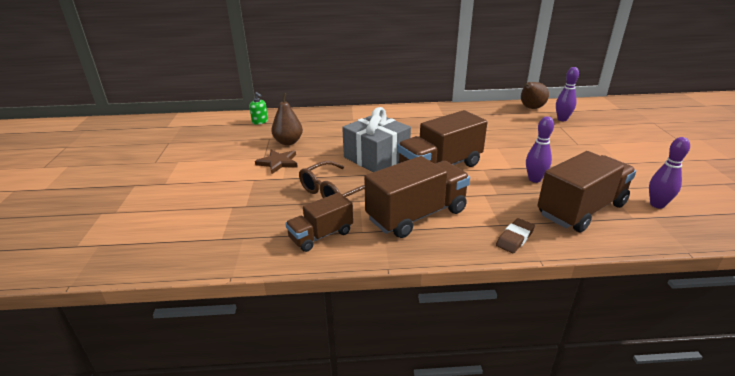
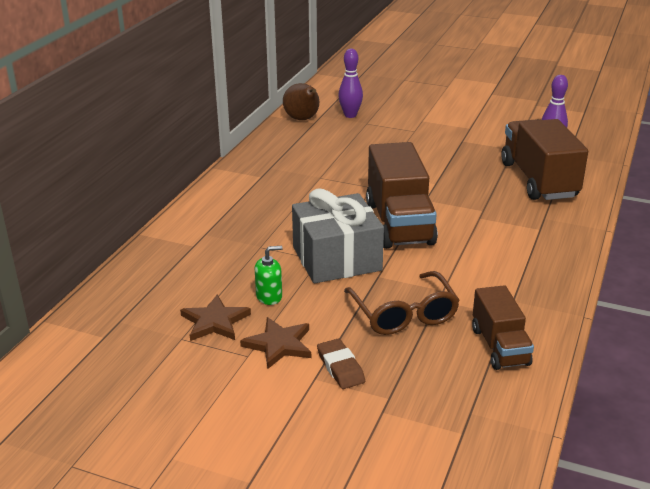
camera: 65 degrees left, 0 degrees up
(260, 121) = (98, 336): green soap dispenser -> green soap dispenser (269, 296)
(288, 142) = (215, 321): brown pear -> brown star
(417, 215) = (495, 270): brown truck -> none
(514, 238) = (567, 229): brown eraser -> brown eraser (340, 367)
(534, 179) = (469, 180): purple bowling pin -> none

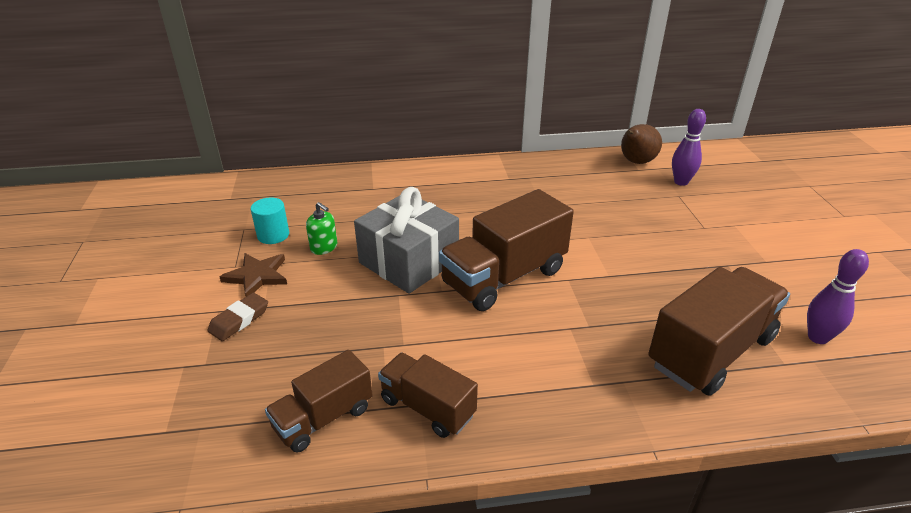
camera: 60 degrees right, 5 degrees up
(215, 321) = (273, 235): brown star -> turquoise cylinder
(404, 314) = (343, 331): brown glasses -> none
(519, 298) = (427, 407): none -> brown truck

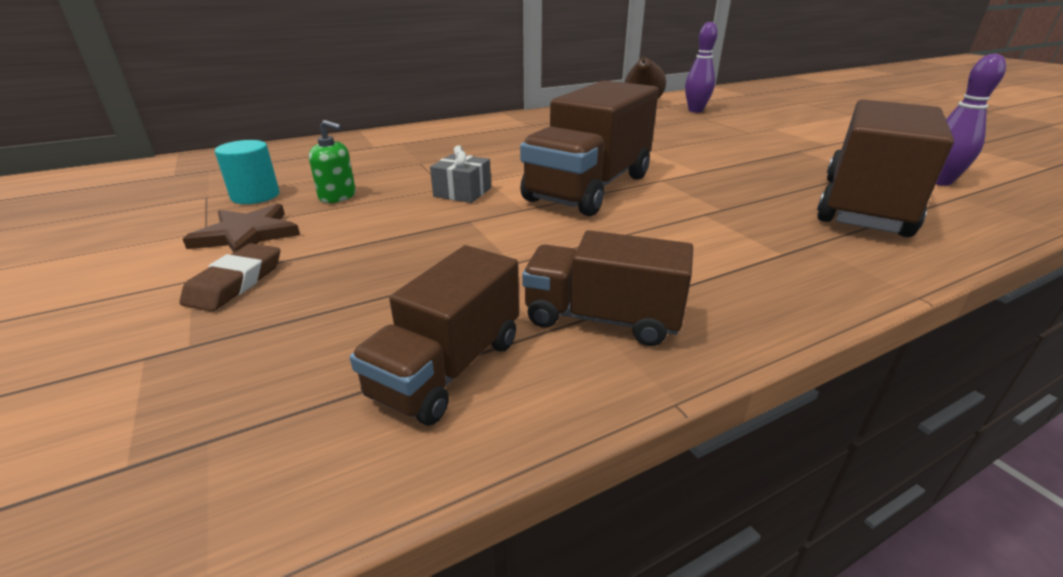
camera: 20 degrees left, 5 degrees down
(409, 261) = (462, 192): grey gift -> grey gift, size x0.45

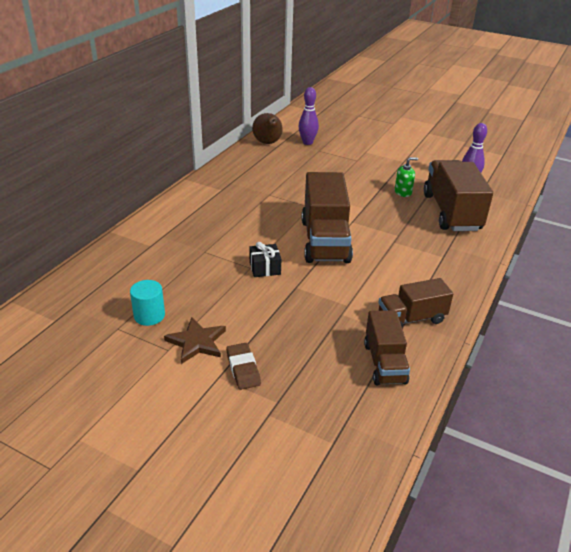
camera: 35 degrees left, 5 degrees up
(338, 196) = (200, 297): green soap dispenser -> green soap dispenser (403, 192)
(462, 192) = (265, 268): grey gift -> black gift

